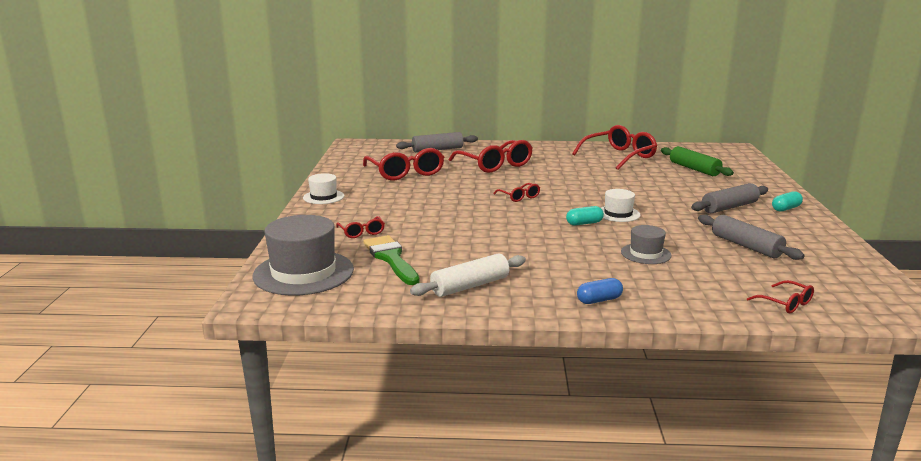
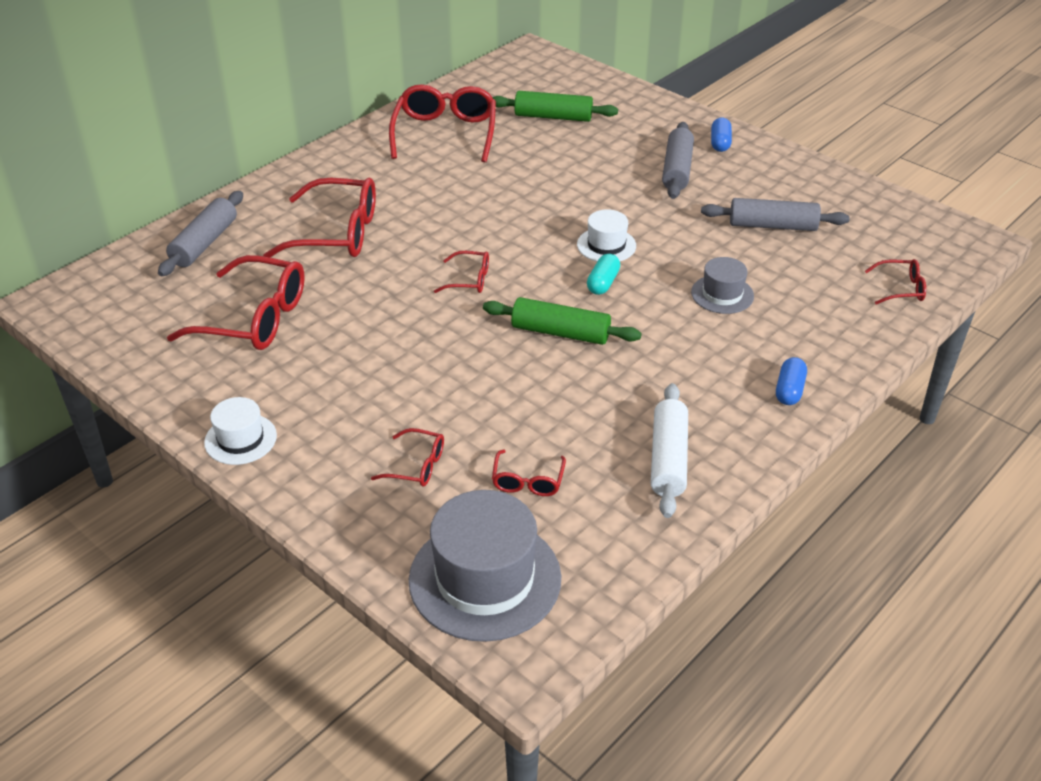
camera: 50 degrees left, 20 degrees up
(391, 258) = (528, 481): green brush -> red glasses
(521, 227) = (560, 332): none -> green rolling pin
(786, 208) = (720, 143): turquoise capsule -> blue capsule

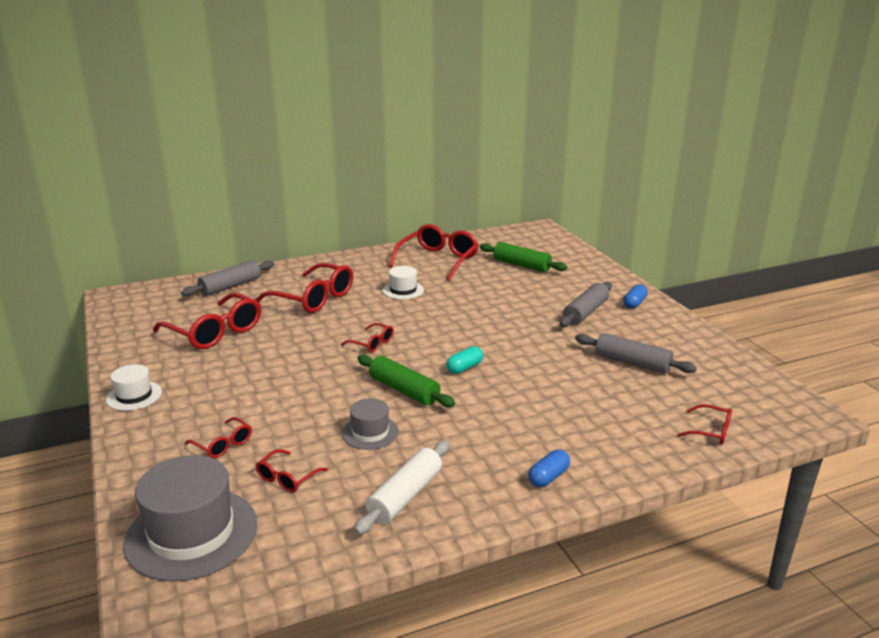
camera: 25 degrees right, 15 degrees down
(606, 245) = (489, 345): white hat -> white hat (403, 290)
(722, 294) = (551, 397): grey hat -> grey hat (370, 432)

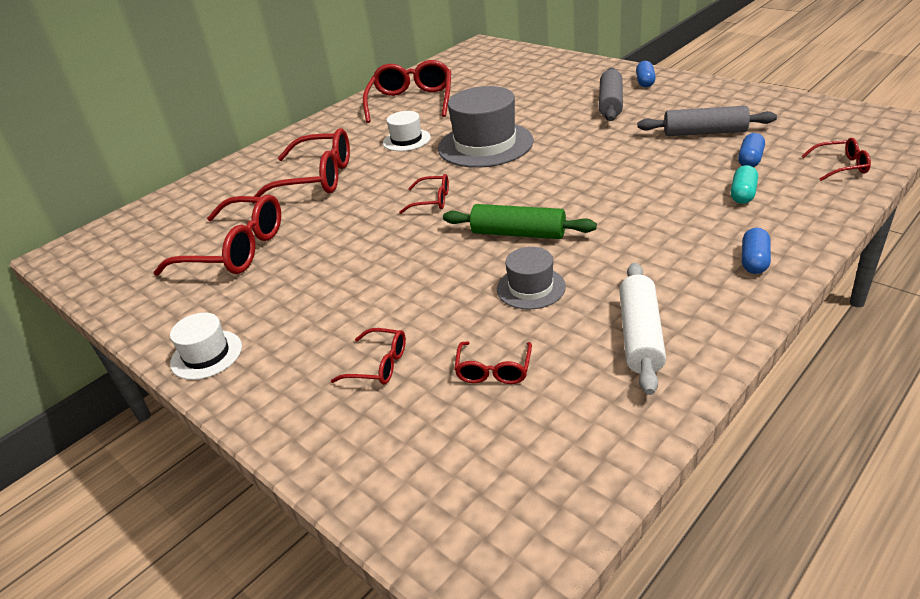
camera: 20 degrees left, 10 degrees up
(191, 533) = (450, 479): grey hat -> grey hat (485, 145)
(230, 286) = (202, 197): grey rolling pin -> none
(464, 368) = (554, 191): turquoise capsule -> turquoise capsule (743, 194)
(521, 265) = (501, 81): green rolling pin -> none
(642, 398) = (750, 160): none -> blue capsule

